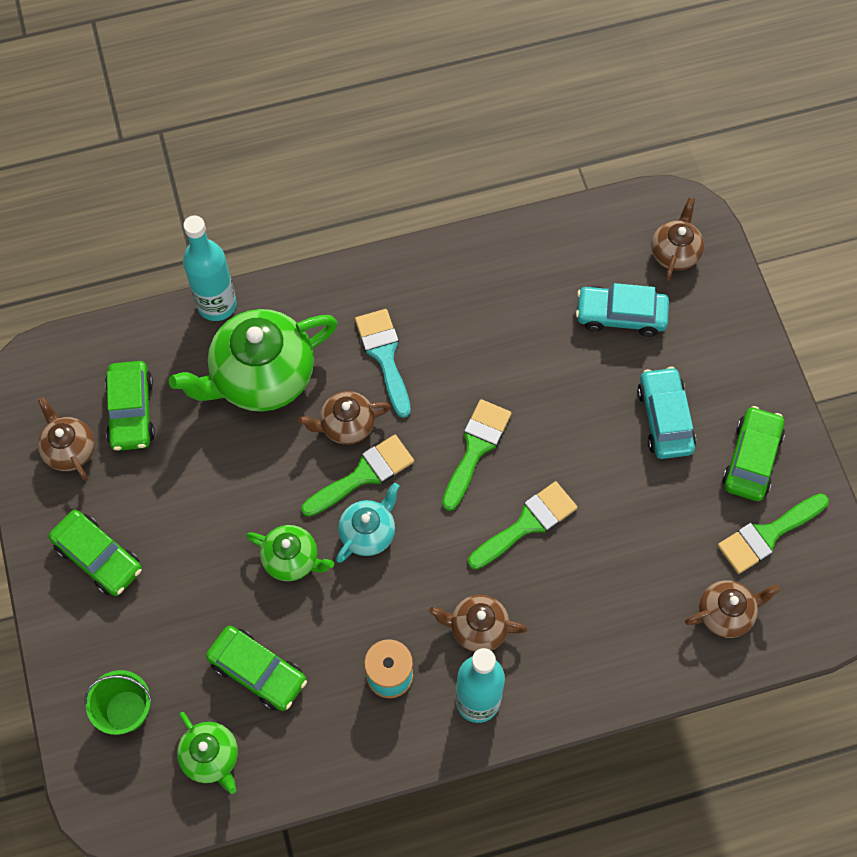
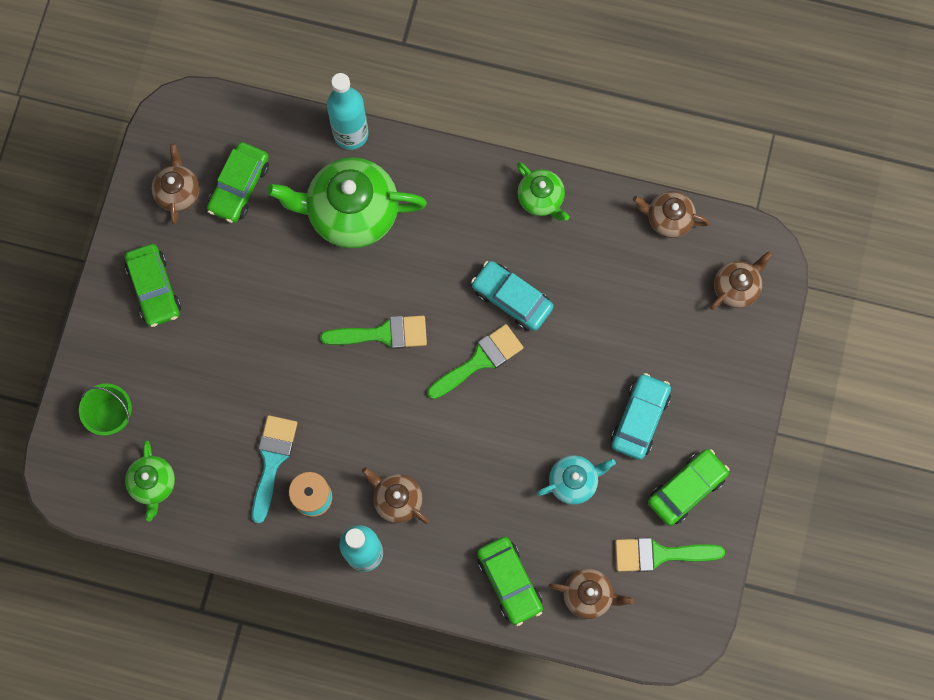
camera: 30 degrees right, 10 degrees up
(258, 671) = (220, 440): green car -> green car (509, 581)
(292, 559) = (292, 369): green teapot -> green teapot (541, 198)
(346, 425) = (393, 287): brown teapot -> brown teapot (668, 219)
(368, 533) = (360, 381): turquoise teapot -> turquoise teapot (573, 481)
(384, 356) = (454, 247): turquoise brush -> turquoise brush (272, 461)
(527, 524) = (482, 441): green brush -> none
(621, 315) = (659, 316): turquoise car -> turquoise car (511, 299)

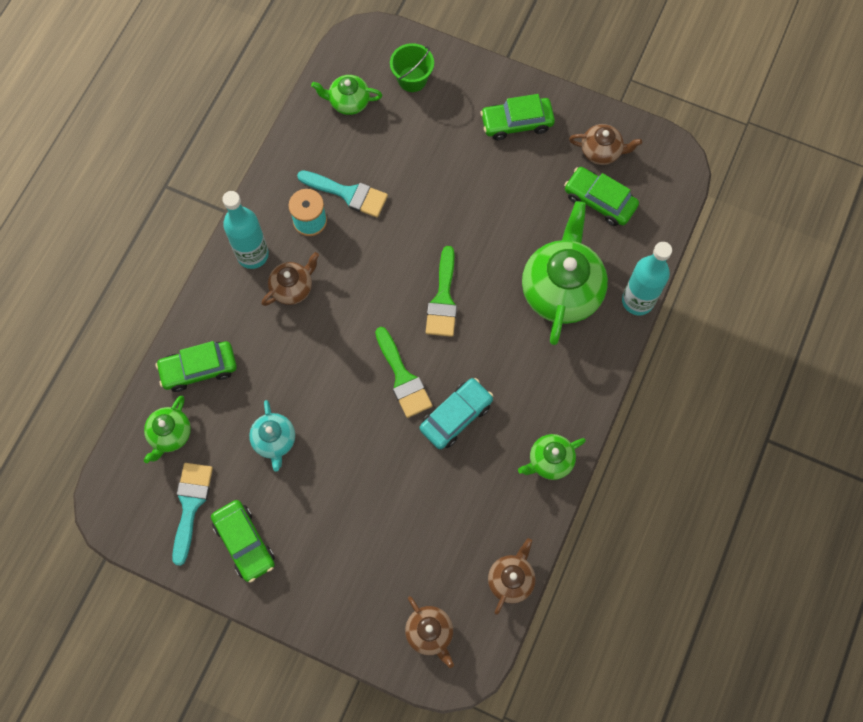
camera: 100 degrees right, 5 degrees down
(588, 595) = (170, 434): brown teapot -> green teapot
(639, 419) = (319, 512): turquoise car -> none
(659, 554) = (190, 505): green brush -> turquoise brush

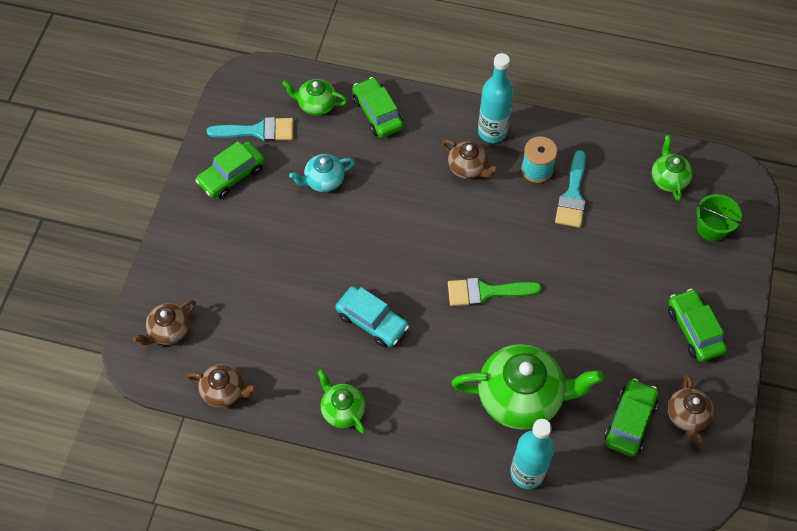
camera: 80 degrees right, 10 degrees down
(403, 378) = (401, 271): green brush -> none

